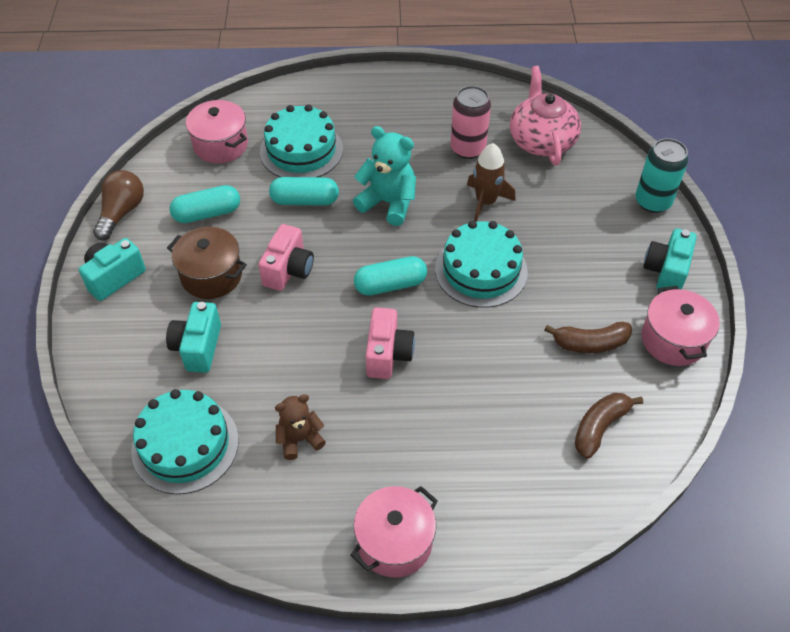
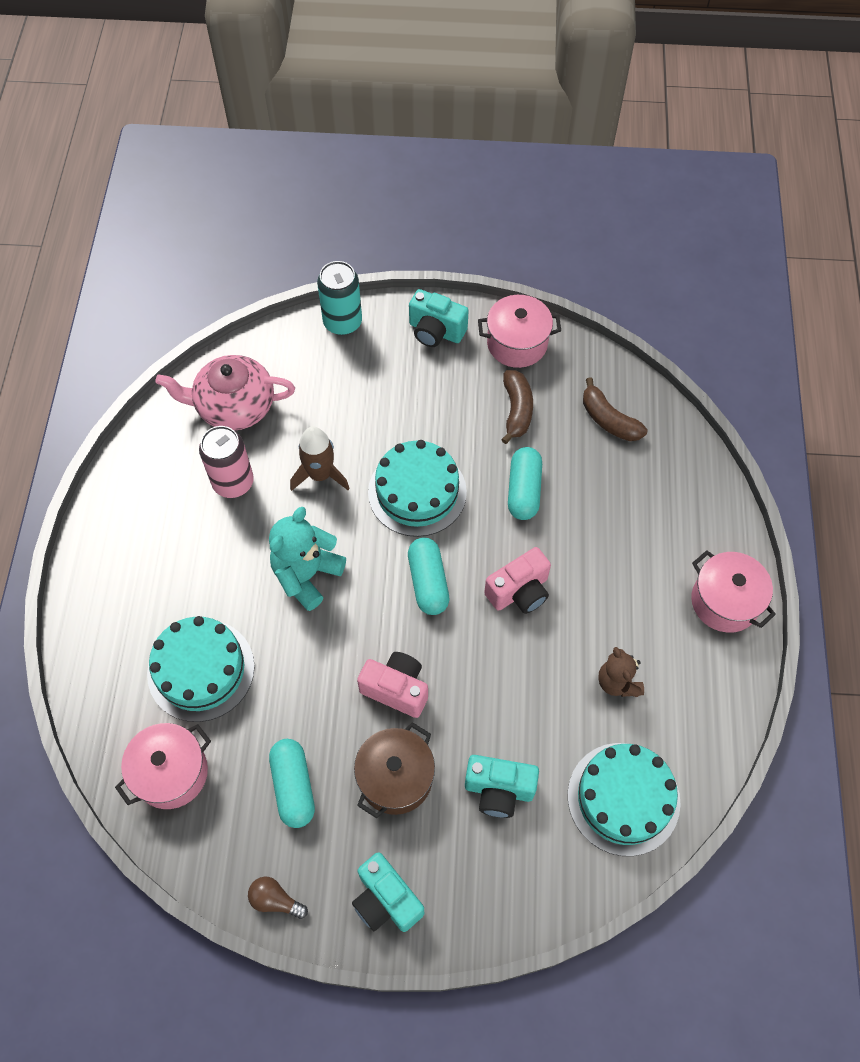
camera: 85 degrees left, 10 degrees up
(122, 212) = (275, 900): brown light bulb -> brown light bulb, size x0.62
(305, 200) = (289, 668): turquoise capsule -> turquoise capsule (524, 490)
(388, 354) = (519, 591): pink camera -> pink camera turned 135 degrees clockwise

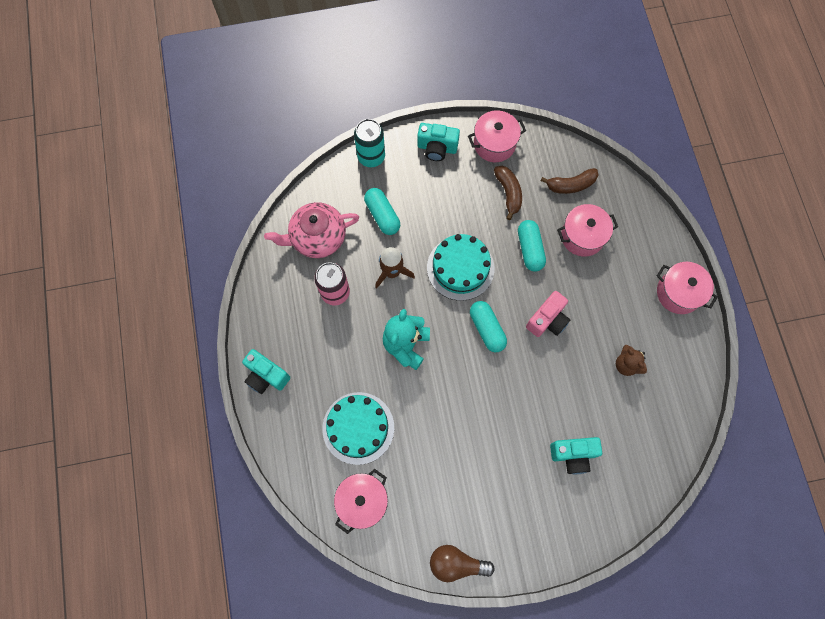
camera: 15 degrees left, 10 degrees up
(275, 900) = (456, 563): brown light bulb -> brown light bulb, size x1.60
(293, 786) = (444, 488): turquoise capsule -> turquoise capsule (382, 215)
(386, 900) = (525, 544): turquoise camera -> turquoise camera (266, 376)
(395, 778) = (506, 465): brown pot -> none
(396, 689) = (489, 406): pink camera -> none
(605, 491) = (582, 236): none -> pink pot
(608, 420) = (571, 185): brown banana -> brown banana turned 45 degrees counterclockwise
(623, 798) = (651, 439): turquoise cake -> none

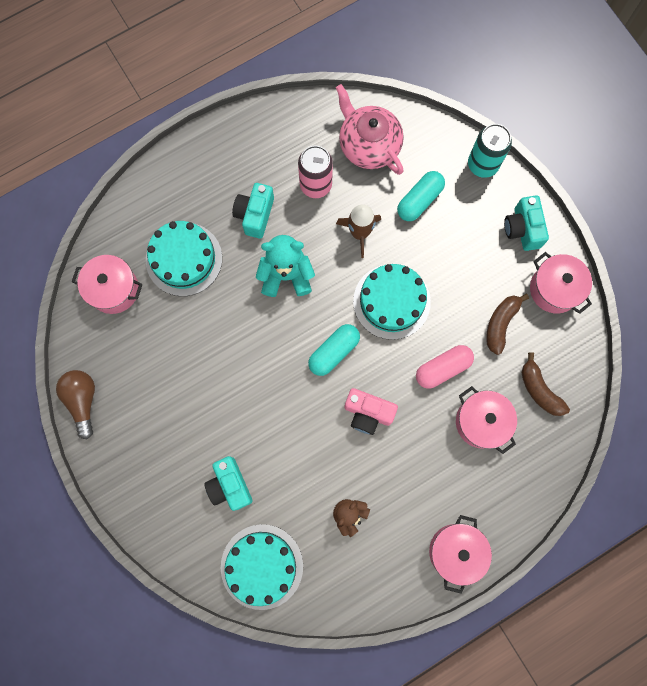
camera: 70 degrees right, 5 degrees up
(266, 376) = (205, 153): turquoise camera -> turquoise camera (255, 215)
(508, 193) = (500, 324): brown banana -> brown banana turned 150 degrees clockwise
(530, 249) = (443, 368): turquoise capsule -> pink capsule
(649, 451) = (262, 566): none -> turquoise cake

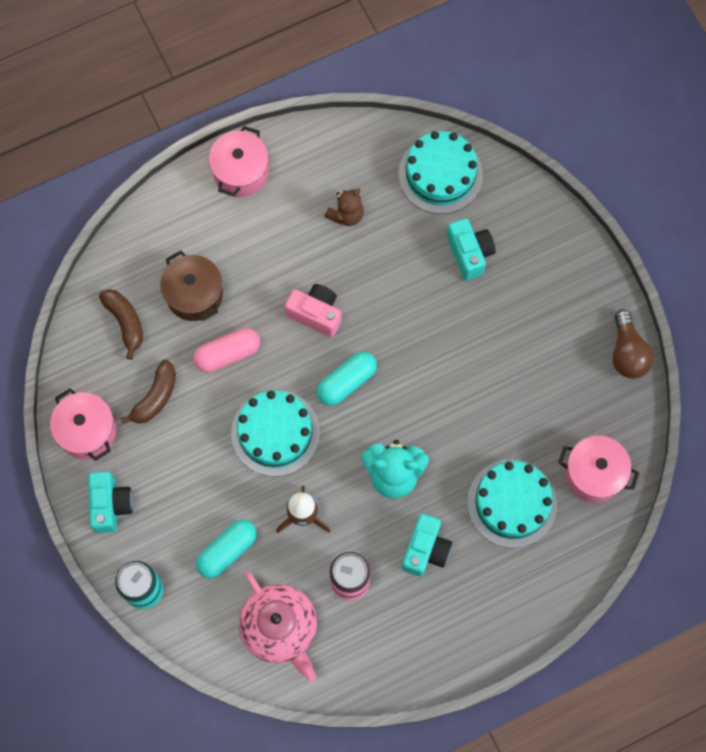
camera: 175 degrees left, 5 degrees down
(481, 422) = (194, 294): pink pot -> brown pot

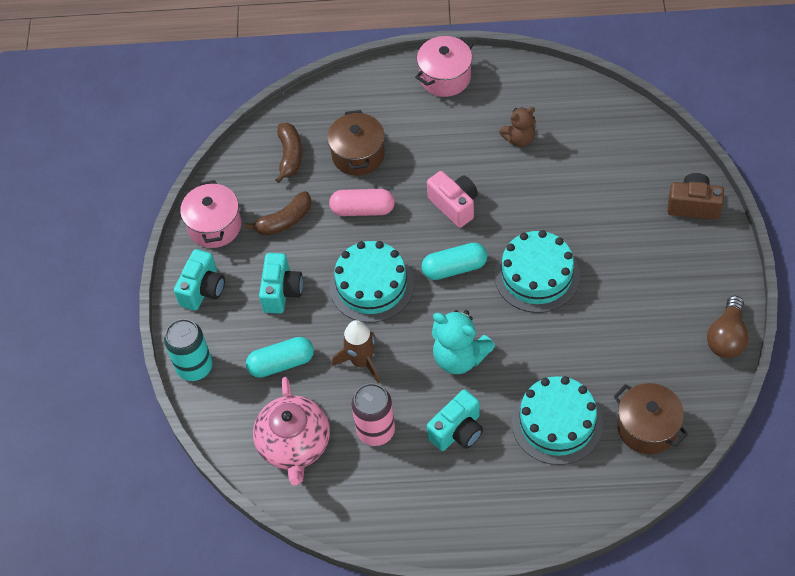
camera: 30 degrees right, 15 degrees down
(440, 174) = (618, 135): turquoise cake -> turquoise cake (537, 275)
(469, 253) = (615, 205): turquoise camera -> turquoise camera (281, 292)
(542, 225) = (693, 205): none -> brown camera
(594, 474) = (647, 428): pink pot -> brown pot

